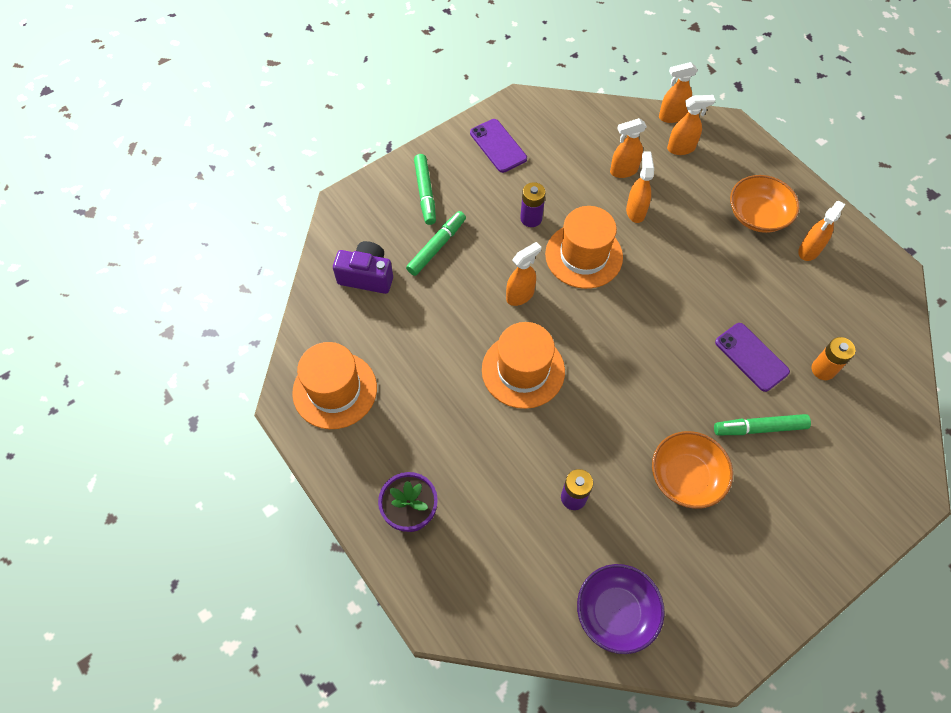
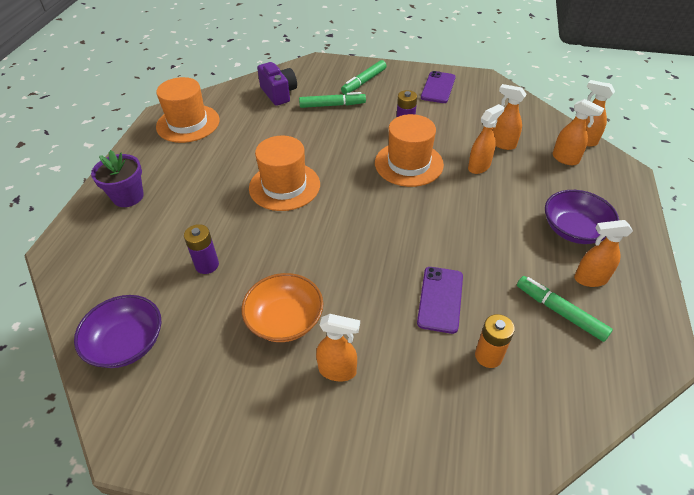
camera: 50 degrees right, 15 degrees down
(520, 295) = (340, 154): orange spray bottle -> orange spray bottle (338, 371)
(757, 215) = (574, 229): orange bowl -> purple bowl
(759, 428) = (379, 343): green marker -> green marker (560, 312)

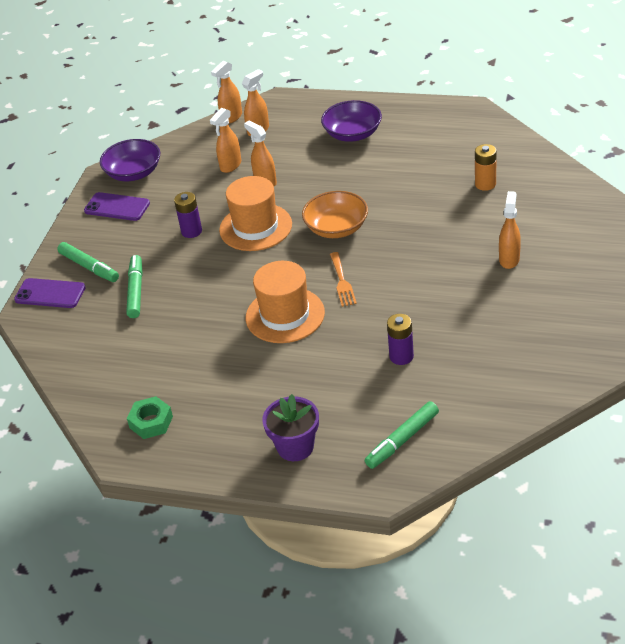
camera: 85 degrees left, 5 degrees down
(127, 343) = (499, 393): purple bowl -> purple bowl (134, 173)
(188, 123) = (151, 422): orange hat -> green nut
(279, 93) = (98, 342): purple camera -> none
(285, 320) = (463, 294): orange bowl -> orange bowl (336, 228)
(322, 222) = (342, 282): none -> orange fork
(440, 299) = (433, 207): purple phone -> purple phone (50, 293)
(560, 312) = (441, 148): green marker -> green marker (402, 440)
(590, 279) = (407, 131): orange spray bottle -> none

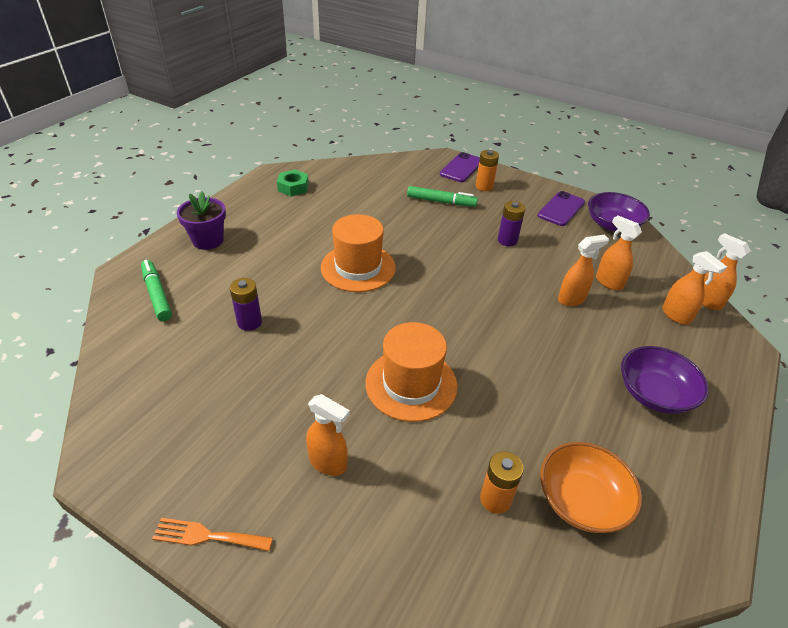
camera: 100 degrees right, 0 degrees up
(89, 267) = (484, 186): green marker -> orange battery
(255, 227) = (495, 277): orange hat -> orange hat (411, 384)
(336, 228) = (467, 330): orange bowl -> orange bowl (581, 500)
(342, 282) = (379, 312): orange fork -> orange fork (207, 536)

